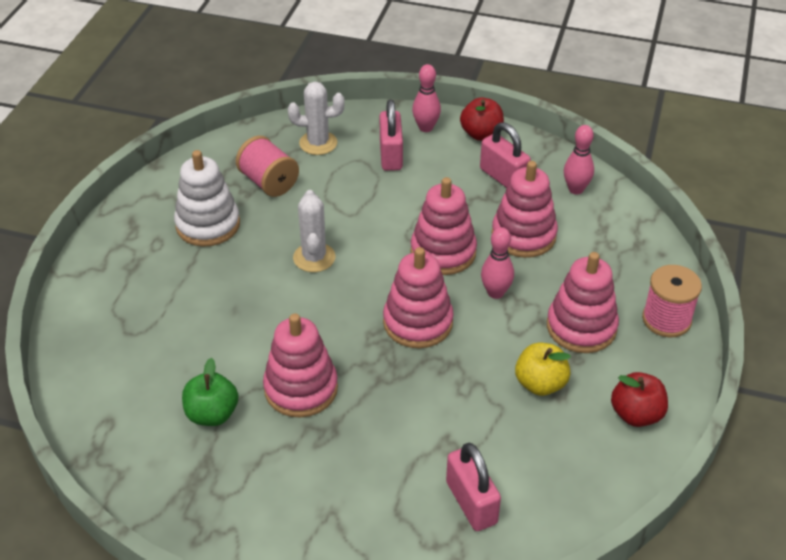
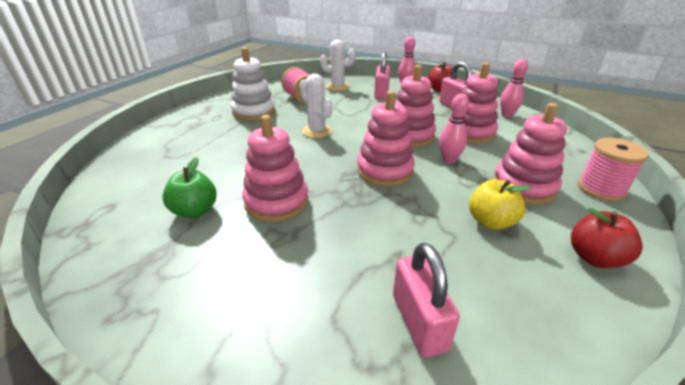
camera: 10 degrees right, 10 degrees down
(314, 258) = (317, 131): white cactus -> white cactus turned 45 degrees counterclockwise

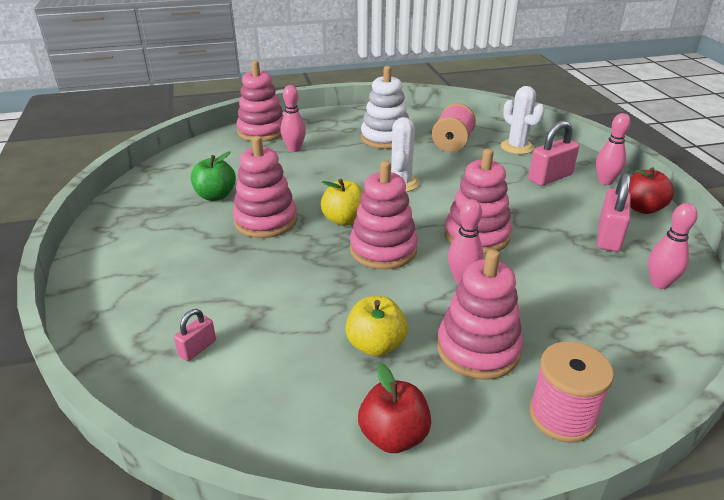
camera: 50 degrees right, 0 degrees up
(198, 146) = (294, 149): none -> pink bowling pin
(328, 169) = (344, 220): none -> yellow apple
(419, 322) = (197, 348): pink padlock -> pink padlock, size x0.56
(470, 133) = (553, 271): pink stacking toy -> pink stacking toy (262, 131)

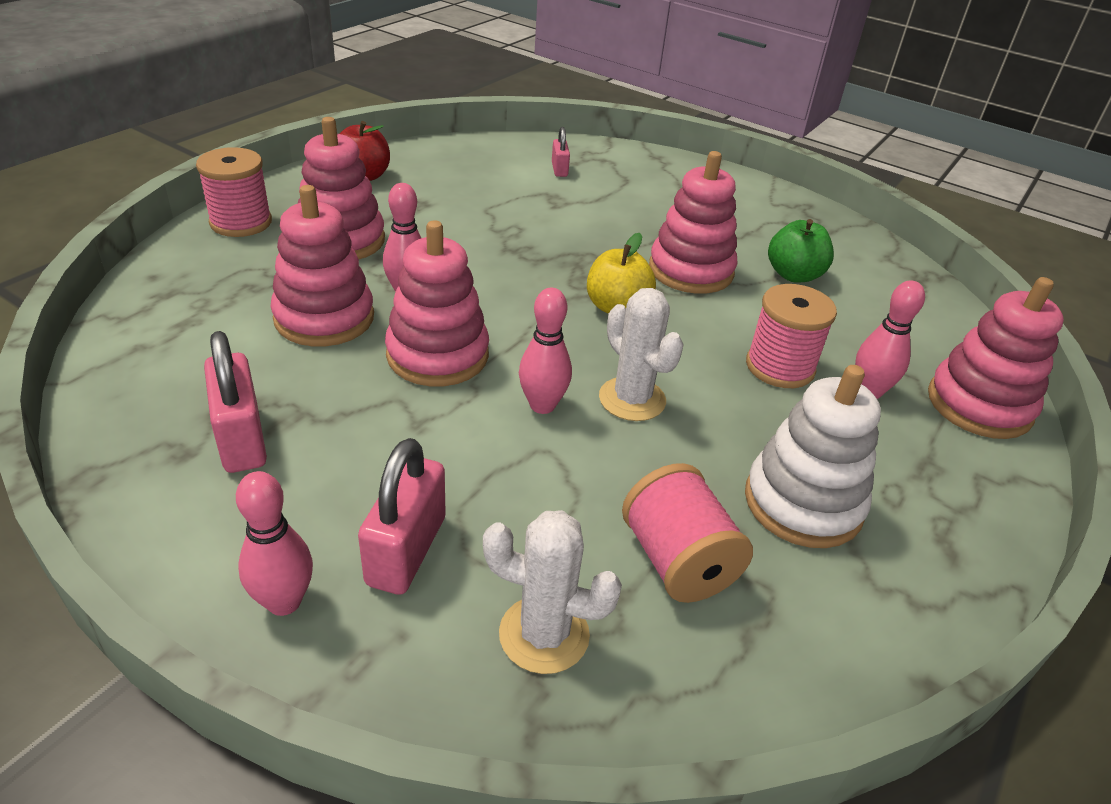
camera: 135 degrees right, 5 degrees up
(313, 168) = (780, 367): none -> pink spool
(376, 345) = (432, 214): yellow apple -> none
(383, 250) = (526, 291): pink stacking toy -> pink stacking toy (324, 318)
(642, 208) = (187, 545): red apple -> none
(659, 283) = (150, 385): pink bowling pin -> pink bowling pin (542, 405)

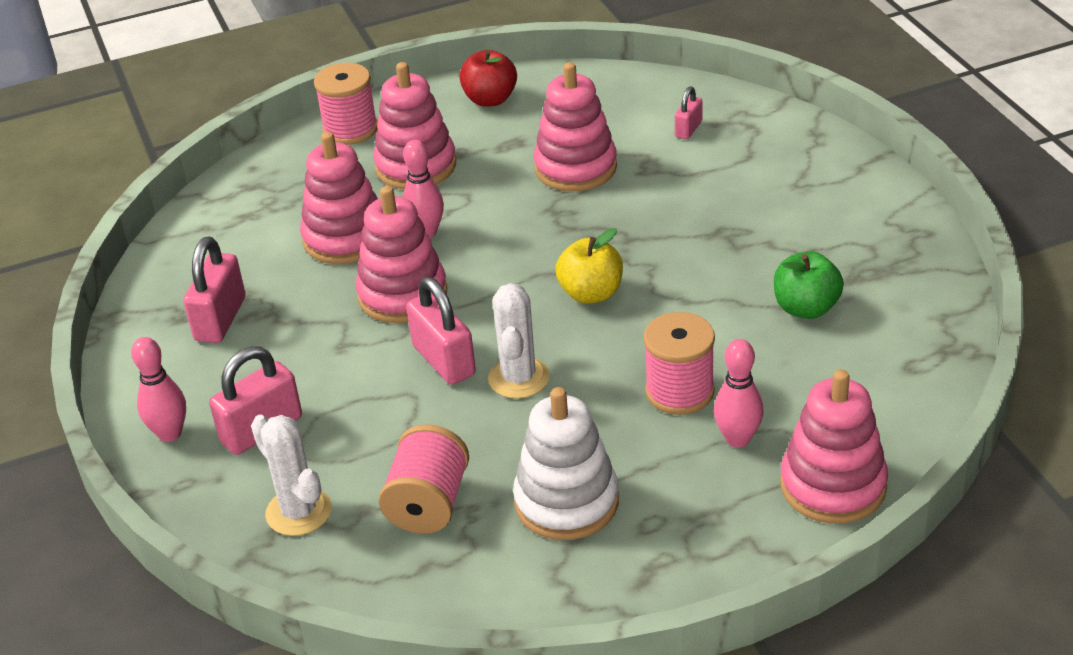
camera: 40 degrees right, 0 degrees up
(542, 405) = (444, 360): pink bowling pin -> pink padlock
(691, 270) = (702, 276): pink stacking toy -> pink stacking toy (575, 168)

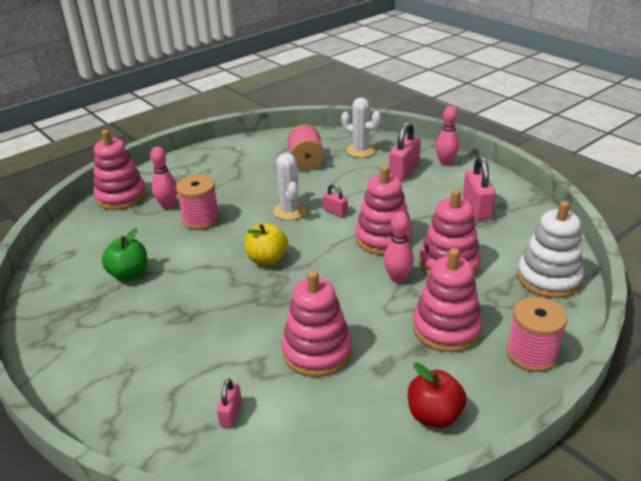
camera: 160 degrees right, 5 degrees down
(444, 360) = (335, 211): pink padlock -> pink padlock, size x0.56
(566, 502) = (244, 172): white stacking toy -> white stacking toy (548, 278)

